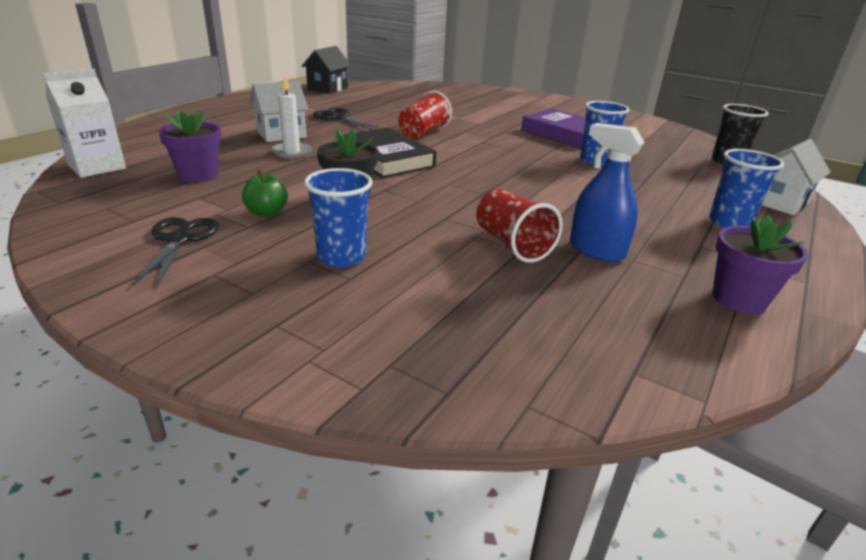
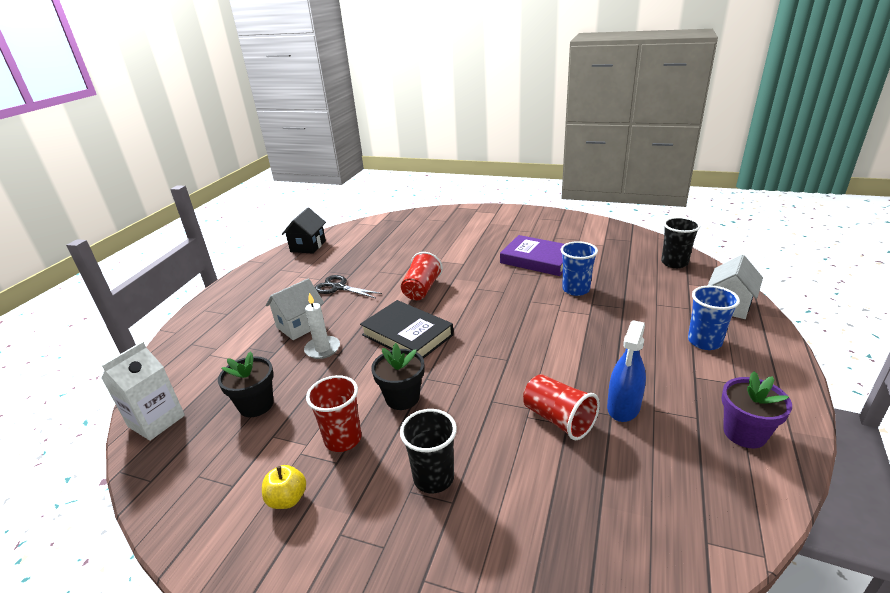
camera: 10 degrees left, 0 degrees up
(180, 240) = (287, 499): black scissors -> yellow apple
(198, 175) = (256, 405): purple flower pot -> black flower pot
(266, 212) = (343, 439): green apple -> red cup
(341, 257) = (433, 478): blue cup -> black cup
(596, 250) = (623, 407): blue spray bottle -> blue spray bottle turned 90 degrees counterclockwise

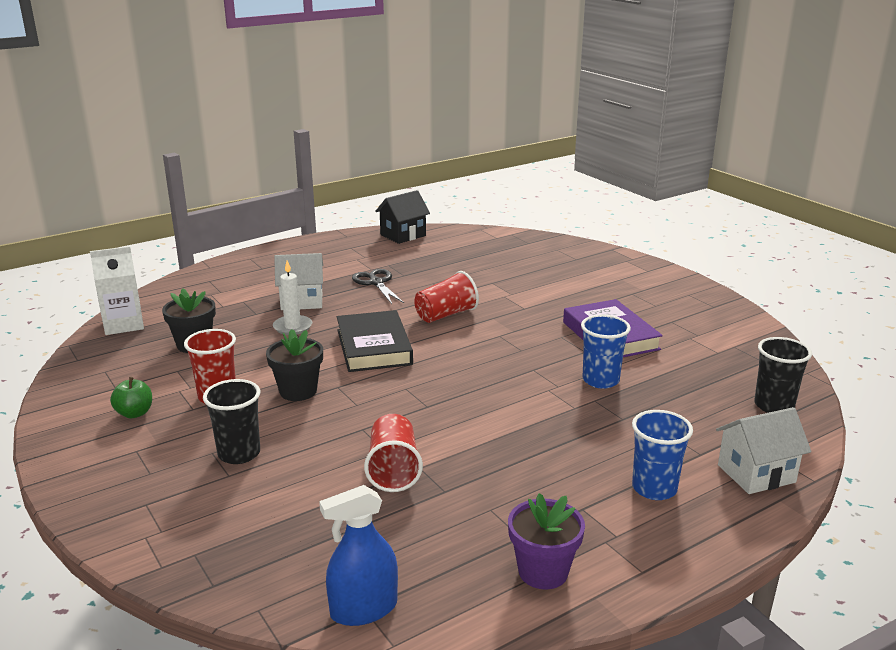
camera: 35 degrees right, 5 degrees down
(287, 499) = (134, 413): yellow apple -> green apple
(623, 407) = (466, 492): blue spray bottle -> blue spray bottle (364, 609)

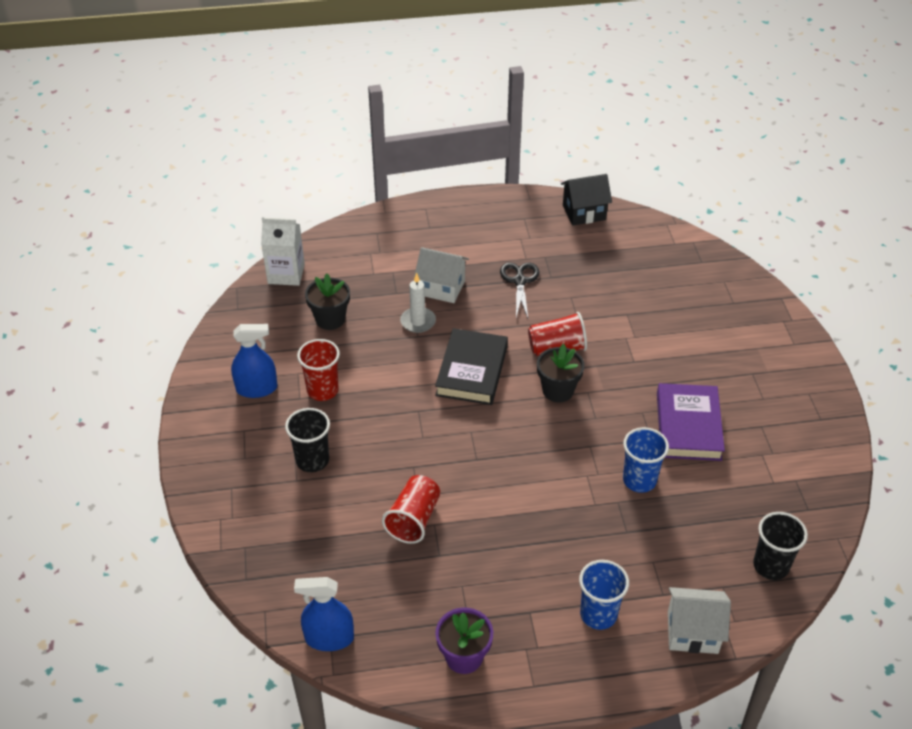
camera: 25 degrees right, 20 degrees up
(134, 413) = (256, 388): green apple -> blue spray bottle
(298, 391) = (385, 405): black flower pot -> black flower pot (558, 390)

